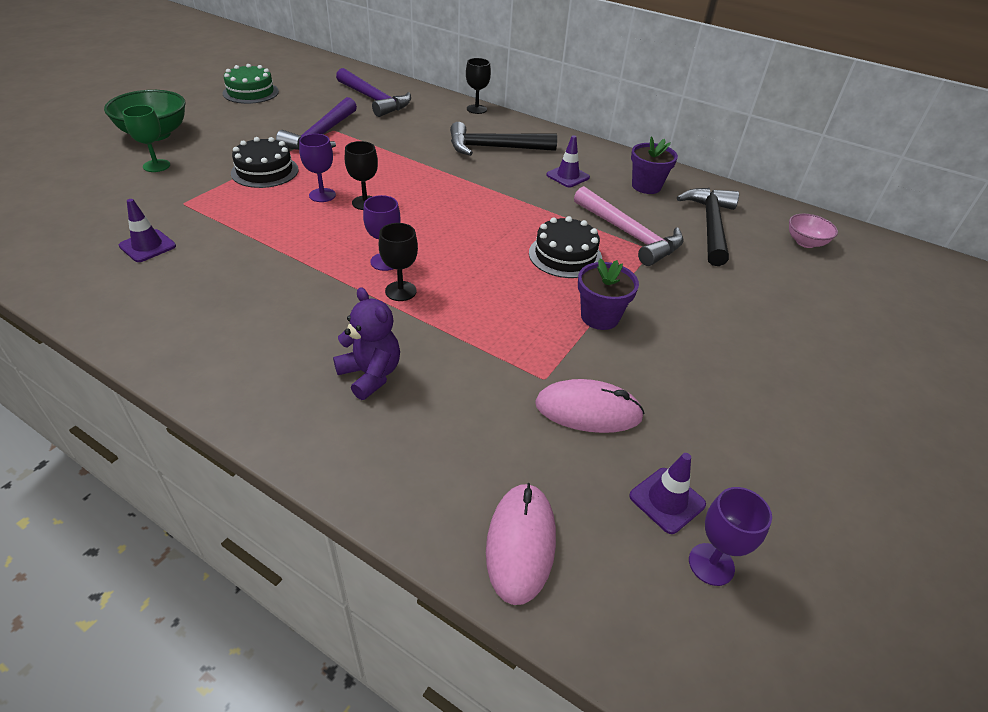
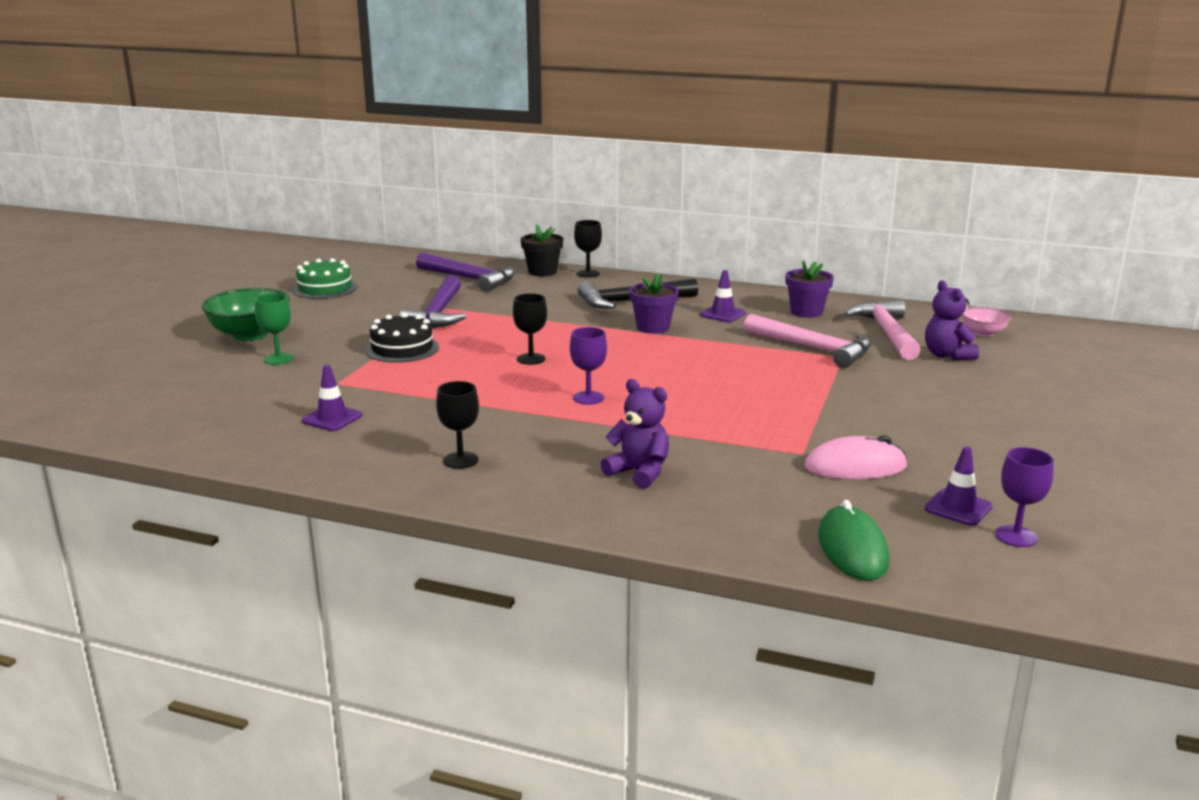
camera: 10 degrees left, 20 degrees down
(322, 195) = (481, 359): purple goblet -> none
(400, 291) = (621, 416): black goblet -> black goblet (460, 460)
(439, 101) = (542, 272): none -> black flower pot
(520, 543) = (852, 549): pink mouse -> green mouse
(565, 255) = (762, 371): black cake -> none
(600, 317) = (824, 407): purple flower pot -> purple flower pot (653, 327)
(710, 226) = (887, 333): black hammer -> pink hammer
(756, 266) = (947, 355): none -> purple teddy bear

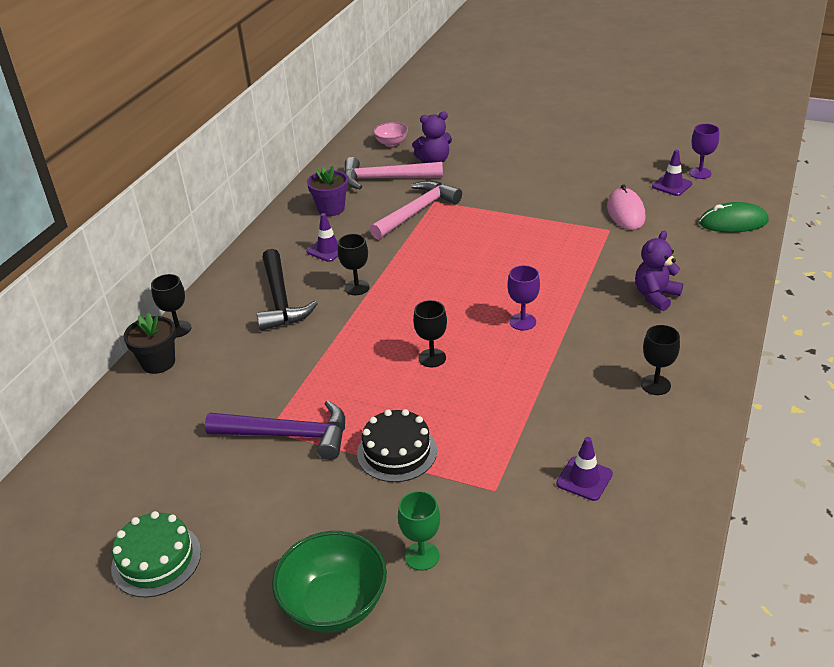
camera: 85 degrees left, 15 degrees up
(470, 279) = (164, 420): purple hammer -> none
(653, 327) = (357, 287): purple flower pot -> black goblet

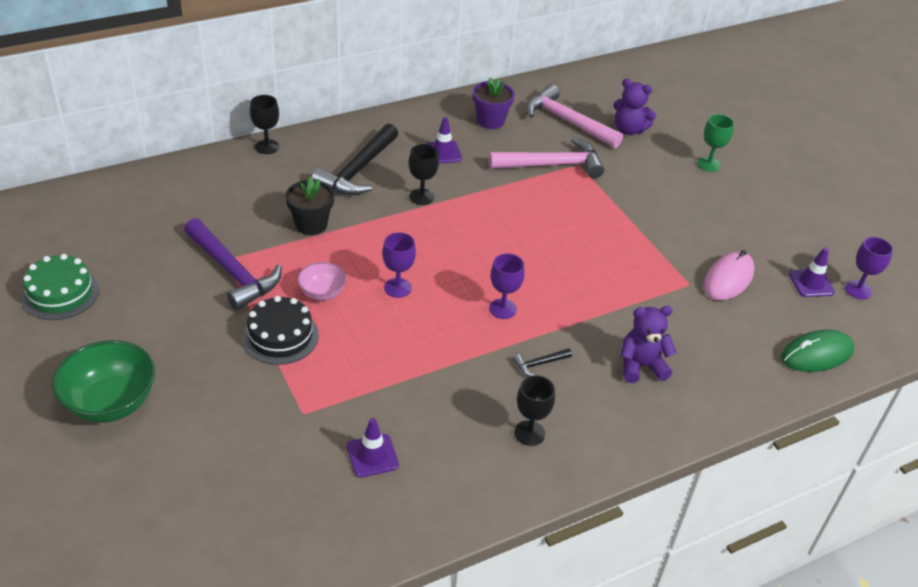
camera: 35 degrees right, 5 degrees up
(158, 362) = (225, 163): black flower pot -> black flower pot (311, 225)
(391, 143) = (616, 93): pink bowl -> pink bowl (322, 293)
(422, 556) = (198, 417): green goblet -> green goblet (709, 164)
(432, 358) = (397, 288): black goblet -> purple goblet
(597, 339) = (539, 364): none -> black hammer
(733, 222) = (816, 354): green mouse -> green mouse turned 60 degrees counterclockwise

